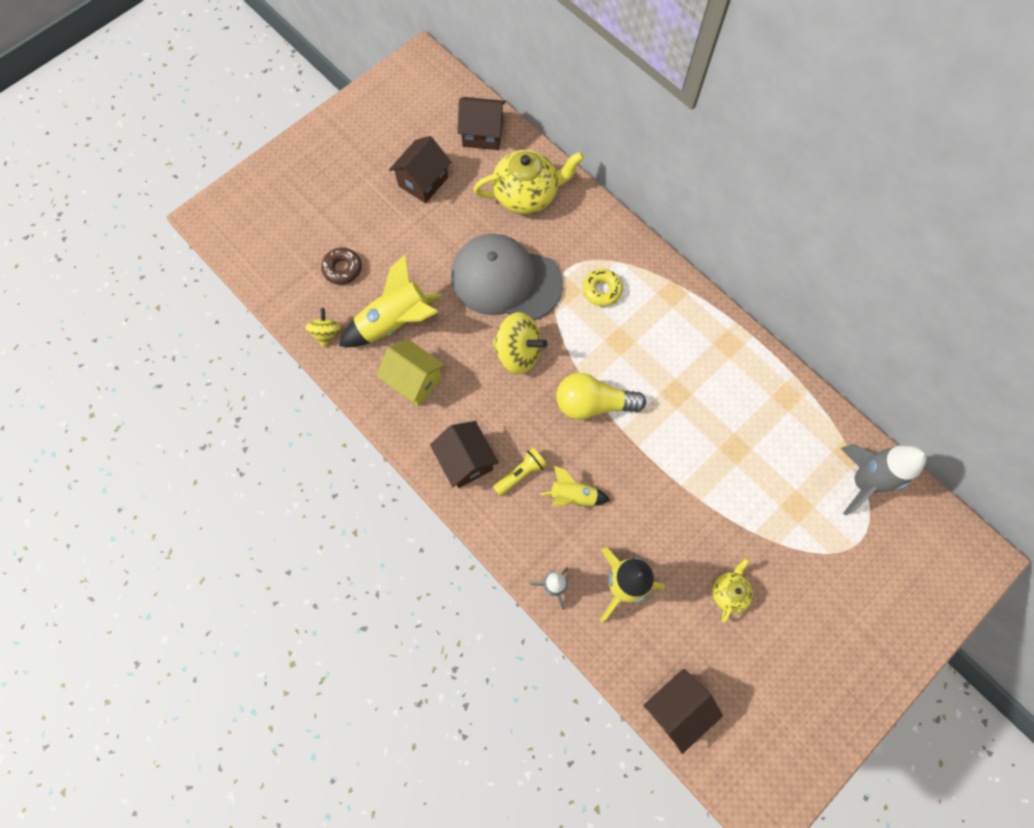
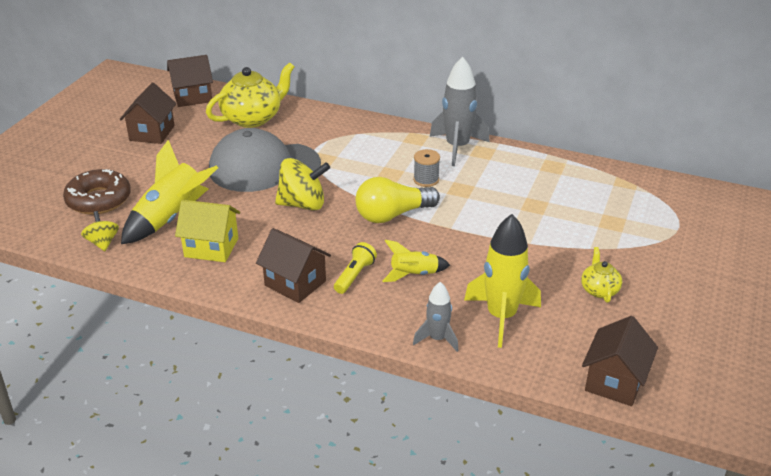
camera: 25 degrees left, 35 degrees down
(342, 269) = (99, 200): brown donut -> brown donut, size x1.57
(601, 290) = (354, 151): yellow donut -> none
(650, 364) = (426, 180): none -> grey spool
(863, 482) = (651, 194): grey rocket -> grey rocket (457, 147)

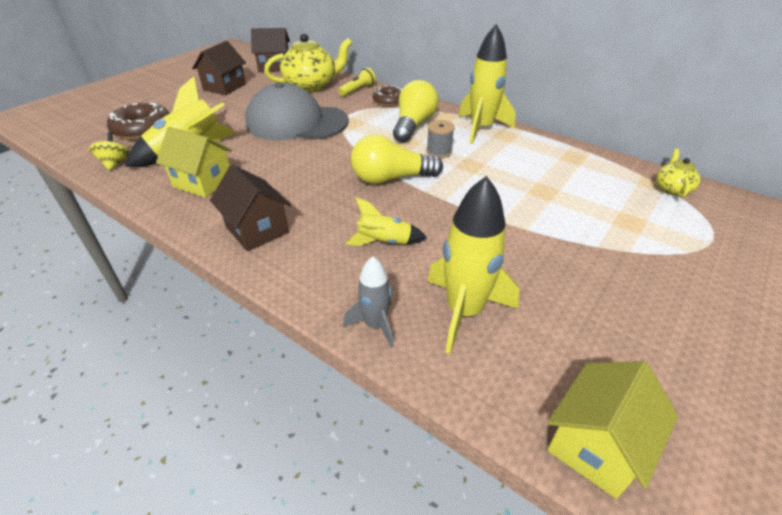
camera: 15 degrees right, 5 degrees up
(303, 204) = (311, 157): yellow spinning top -> none
(349, 127) = (389, 101): none -> brown donut
(355, 275) = (321, 232): yellow flashlight -> yellow flashlight (358, 90)
(388, 153) = (413, 125): none -> yellow light bulb
(457, 147) = (481, 128): grey rocket -> yellow rocket
(599, 290) = (598, 300): yellow teapot -> yellow teapot (672, 189)
(614, 381) = (596, 445): brown house -> yellow house

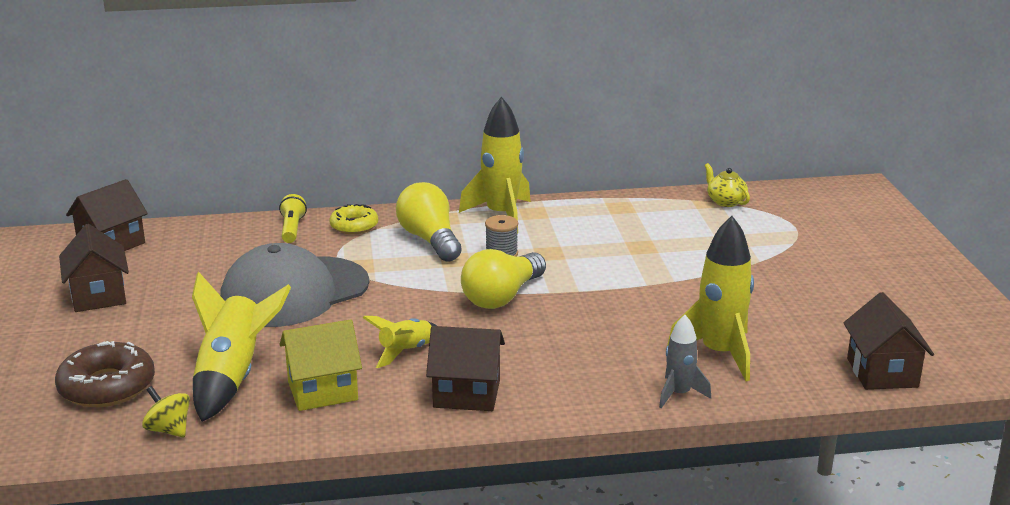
camera: 45 degrees left, 15 degrees down
(311, 86) = (221, 247): yellow teapot -> none
(384, 242) = (588, 344): yellow rocket -> yellow rocket (406, 351)
(389, 101) = (354, 226): brown donut -> yellow donut
(596, 445) = (882, 373): yellow house -> brown house

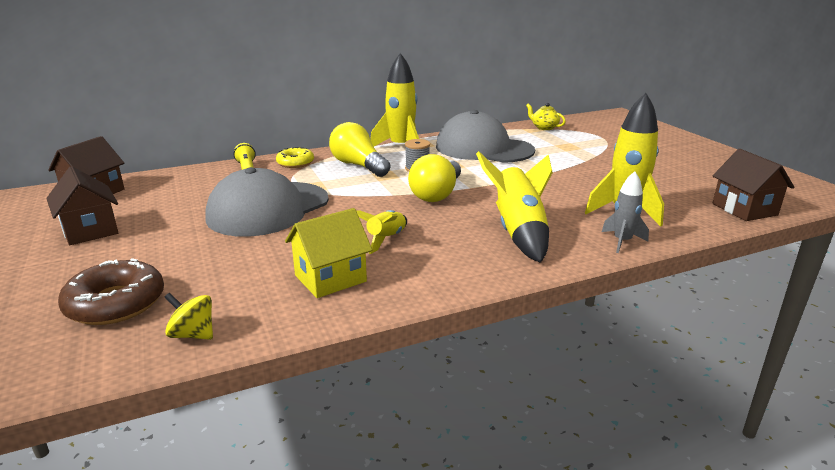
camera: 15 degrees left, 0 degrees up
(233, 377) = (240, 278): yellow rocket -> yellow rocket (518, 232)
(466, 394) = (457, 264): brown house -> none
(611, 230) = (483, 148): none -> grey cap

